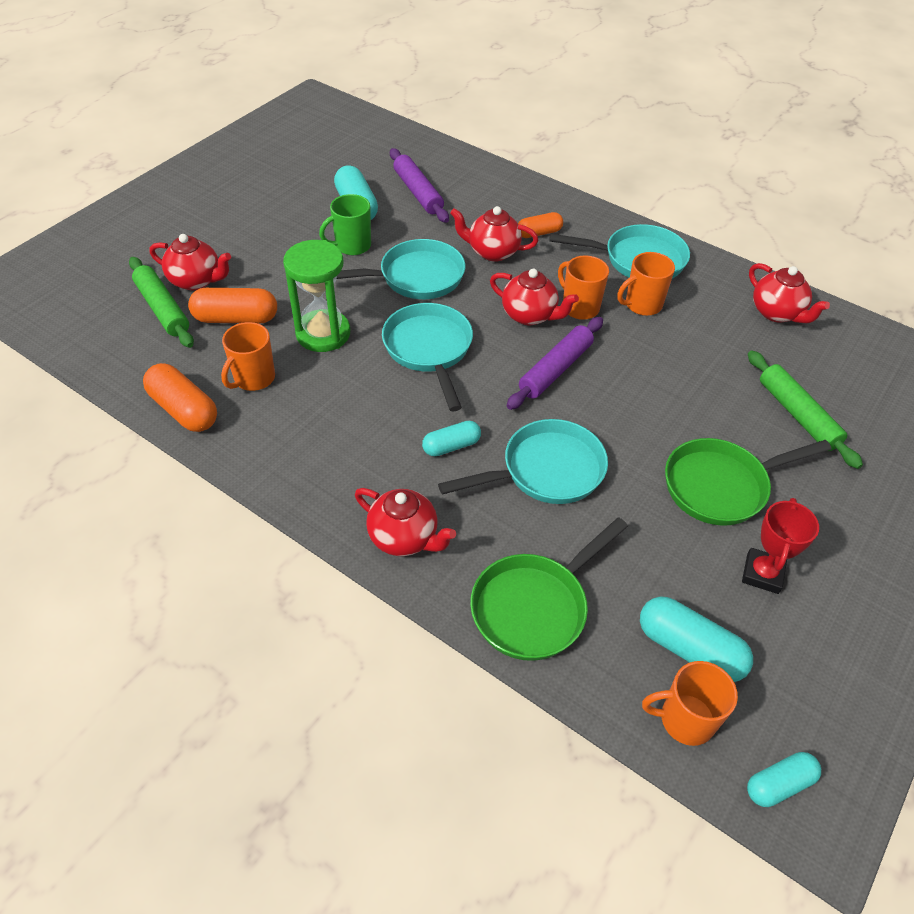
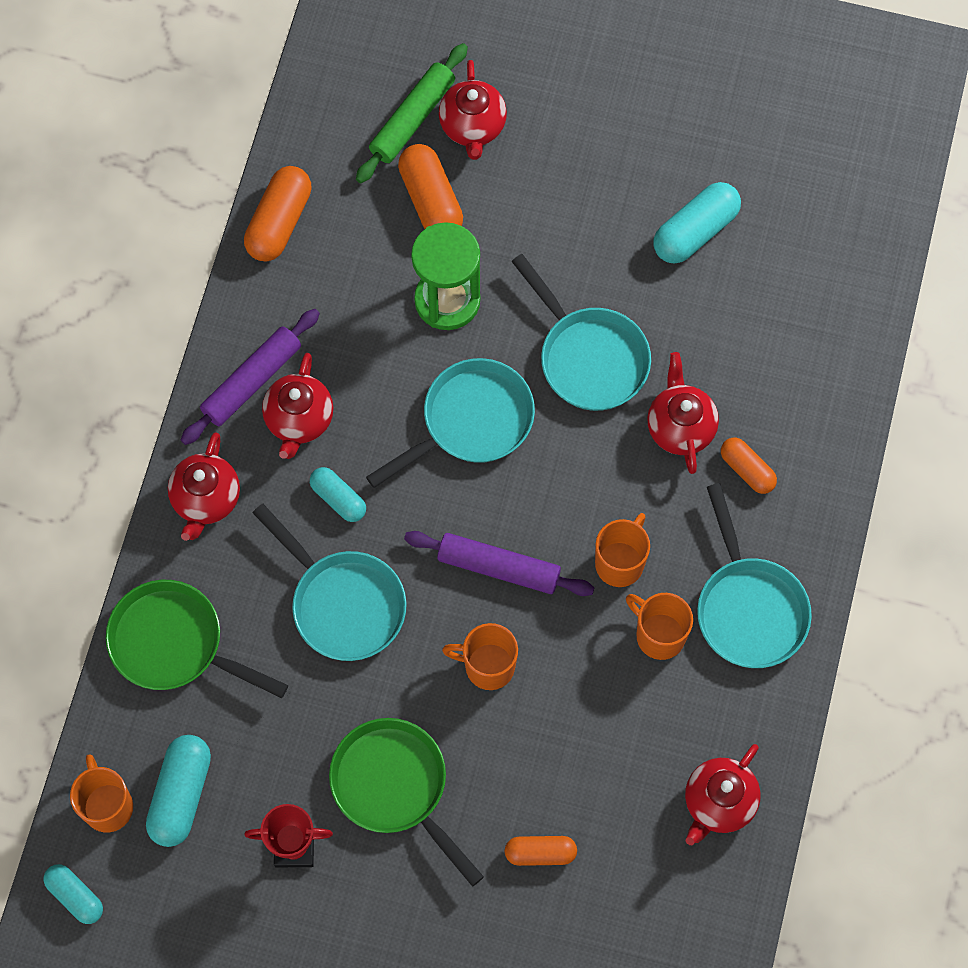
camera: 70 degrees right, 20 degrees up
(253, 378) = (349, 264): orange mug -> orange mug (487, 666)
(352, 246) = (614, 261): green mug -> none
(418, 192) = (762, 291): purple rolling pin -> purple rolling pin (251, 381)
(530, 315) = (579, 510): red teapot -> red teapot (299, 420)
(798, 414) = (540, 853): green rolling pin -> orange capsule

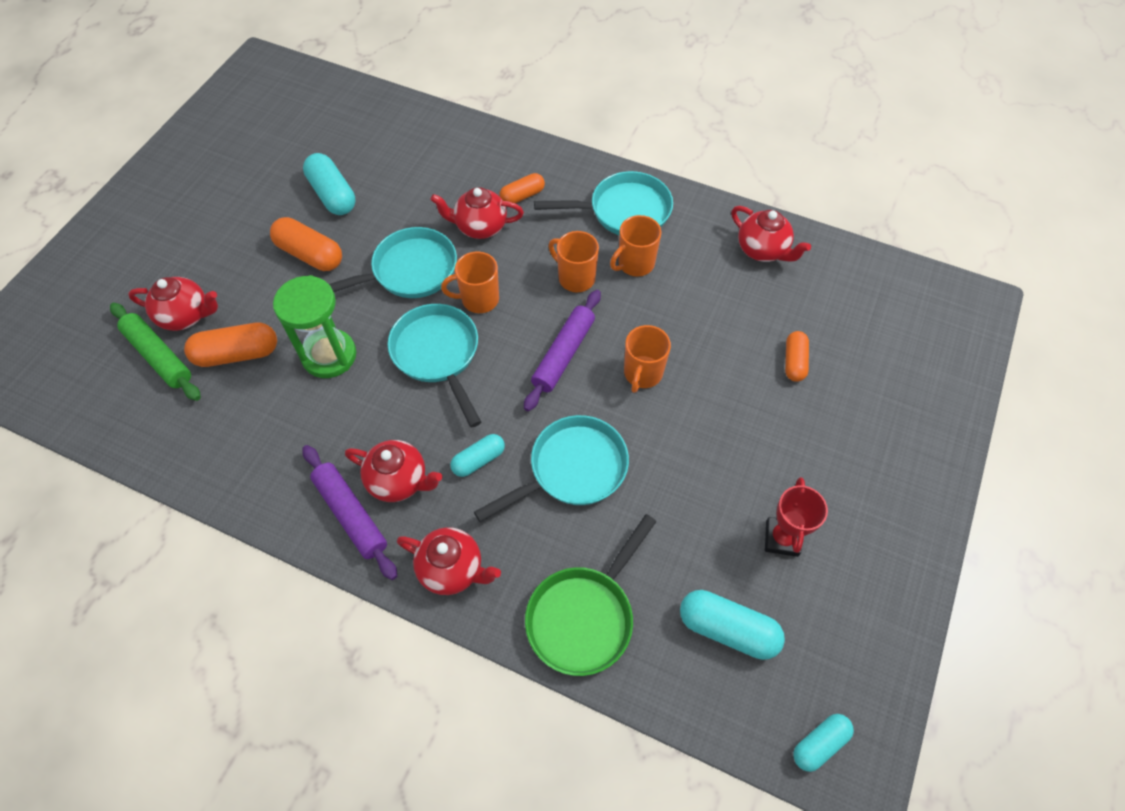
camera: 80 degrees left, 10 degrees down
(107, 805) = (732, 700): orange mug -> orange mug (478, 299)
(279, 222) = (208, 471): orange capsule -> orange capsule (310, 254)
(395, 786) = (734, 453): green pan -> none

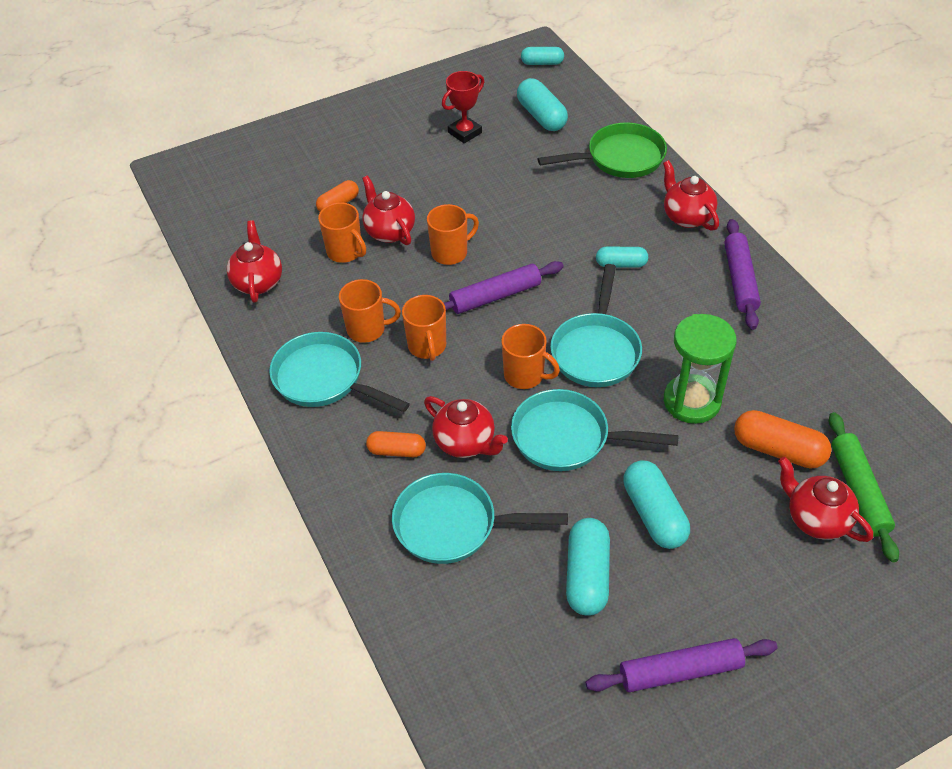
camera: 140 degrees left, 10 degrees down
(242, 178) = (680, 671): none -> purple rolling pin
(310, 254) = (654, 514): orange capsule -> turquoise capsule
(399, 481) = (690, 282): red teapot -> red teapot (389, 231)
(572, 469) = (559, 226): turquoise pan -> turquoise pan (453, 525)
(730, 318) = (345, 252): none -> orange mug

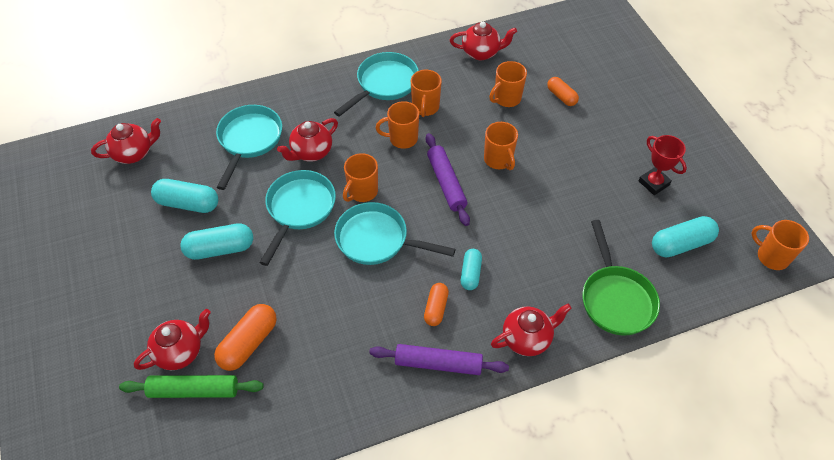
camera: 95 degrees right, 5 degrees up
(389, 231) = (527, 125): red teapot -> red teapot (134, 153)
(397, 451) = (314, 117): orange capsule -> orange capsule (436, 308)
(542, 63) = (771, 256): turquoise capsule -> orange mug
(680, 671) = (105, 240): purple rolling pin -> none
(692, 401) = (311, 294): green hourglass -> none

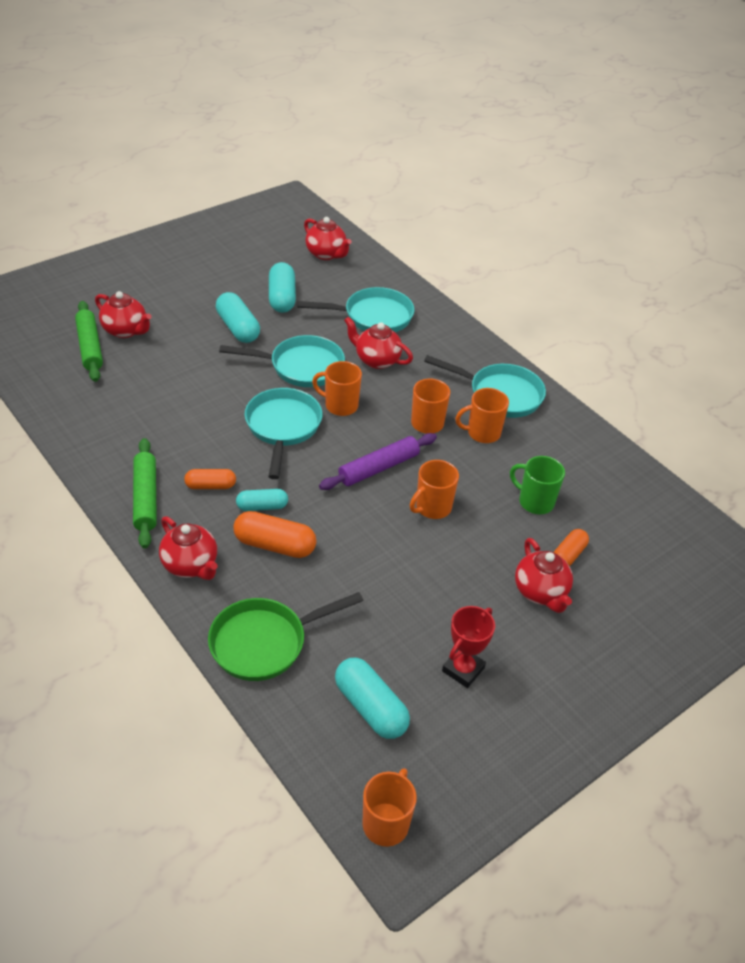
camera: 70 degrees right, 10 degrees down
(249, 343) = (142, 367): orange capsule -> orange capsule (275, 545)
(438, 364) = (145, 498): purple rolling pin -> green rolling pin
(481, 53) = (600, 467): red teapot -> red teapot (540, 592)
(506, 99) = (535, 502): orange mug -> green mug

